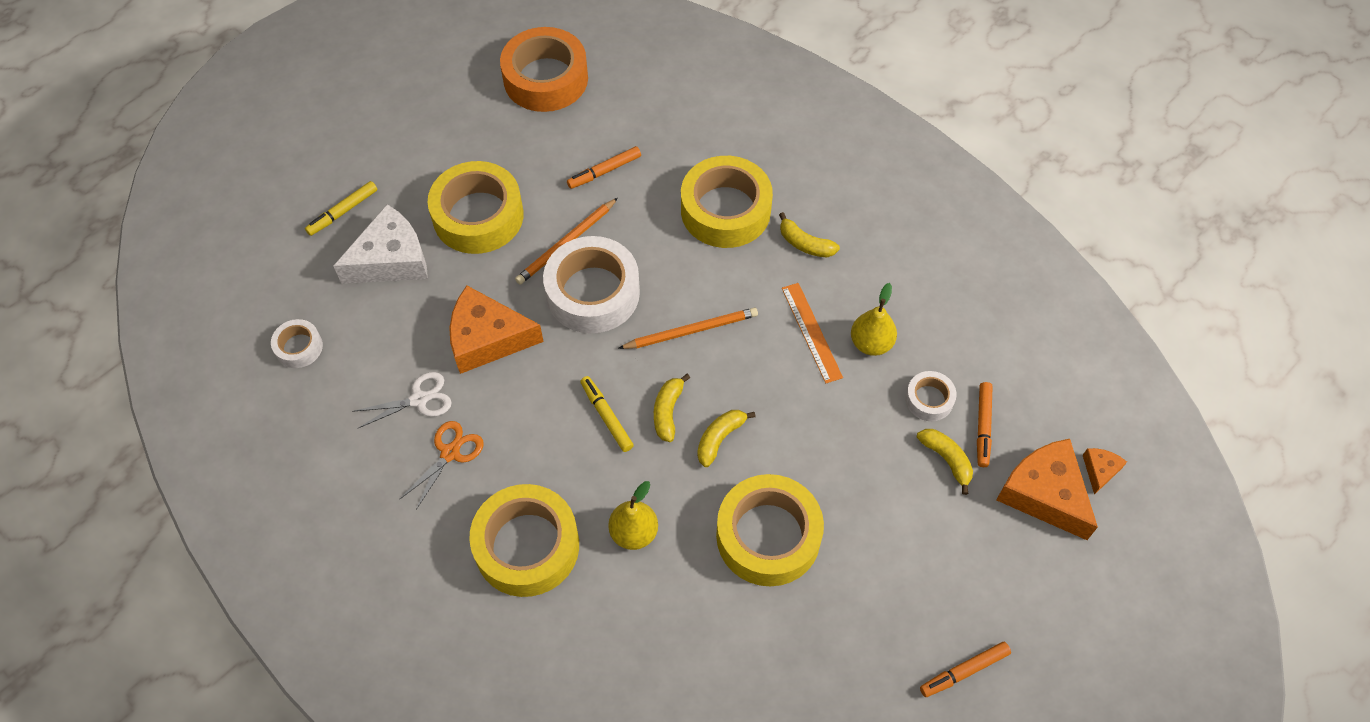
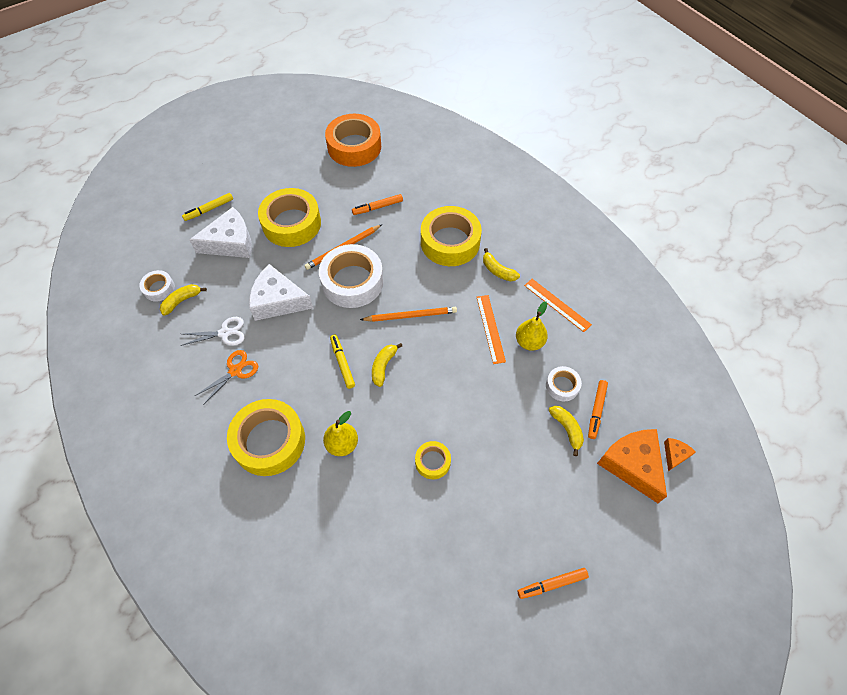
camera: 10 degrees right, 0 degrees up
(487, 339) = (278, 301): orange cheese -> white cheese
(720, 438) = (414, 389): yellow banana -> yellow banana (182, 301)
(768, 536) = (432, 462): yellow tape -> yellow tape, size x0.49
(900, 282) = (557, 304): none -> orange ruler

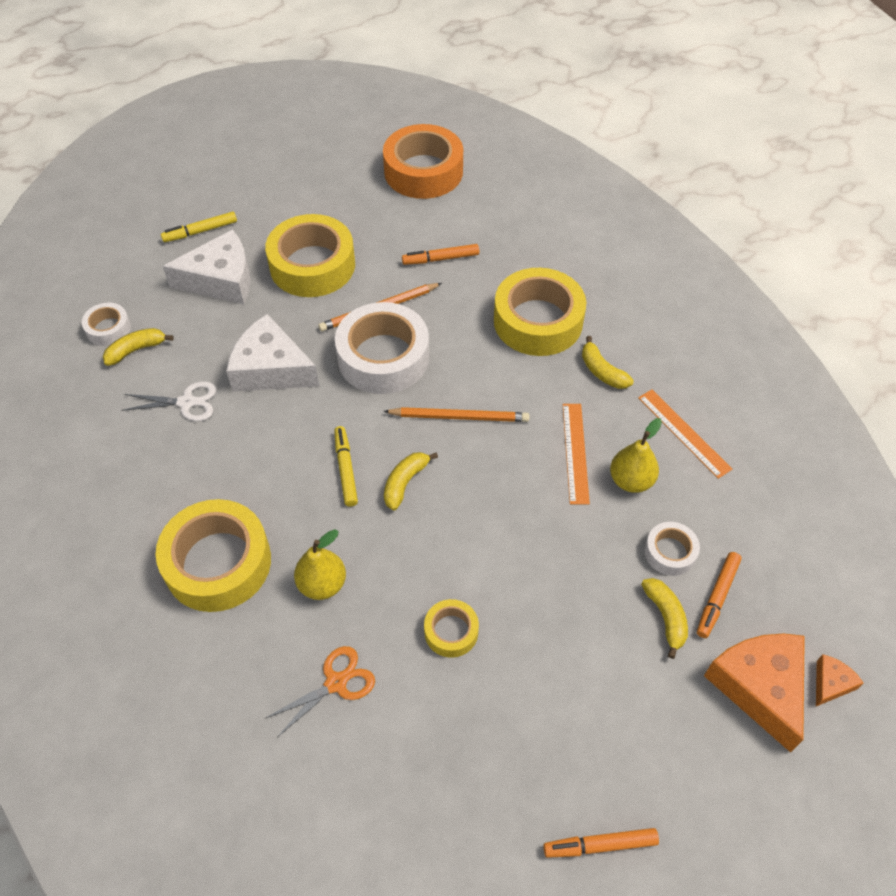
camera: 10 degrees right, 5 degrees down
(235, 371) = (190, 457): orange scissors -> orange scissors (336, 683)

